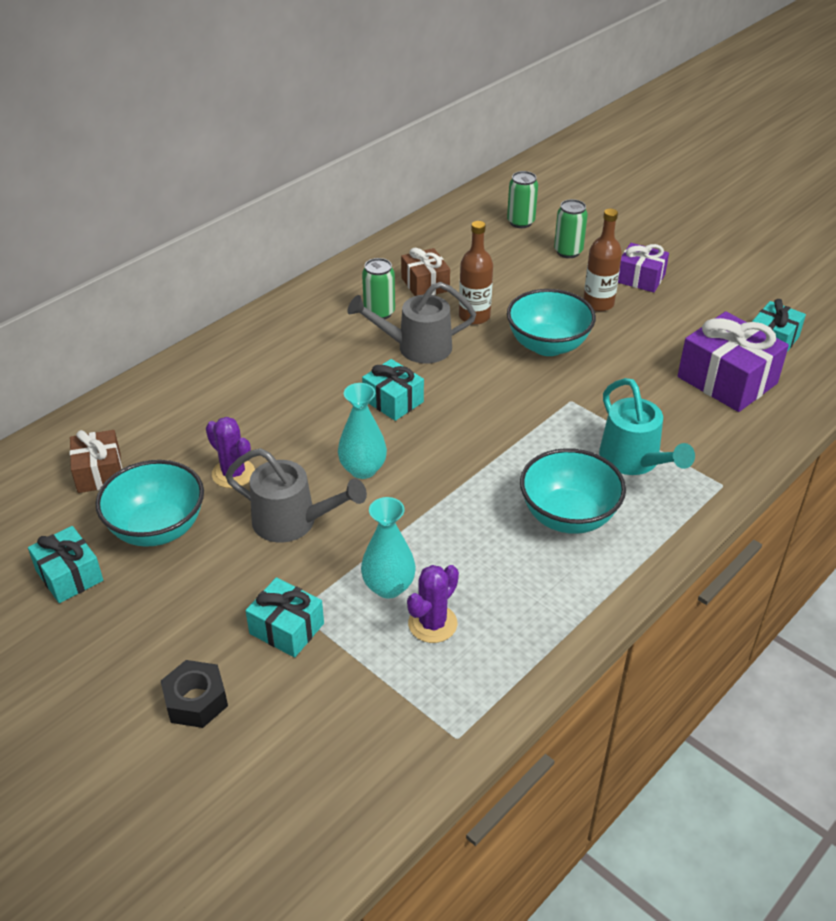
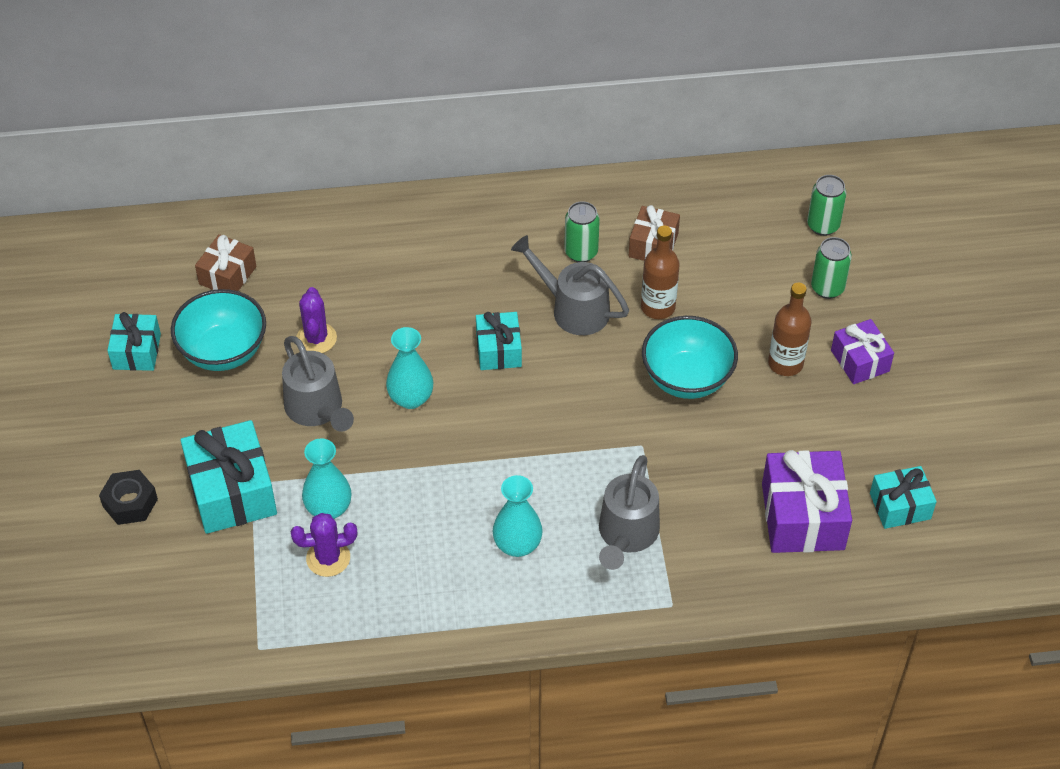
camera: 40 degrees right, 10 degrees up
(287, 628) = (232, 491): turquoise gift -> turquoise gift, size x1.66
(568, 516) = (517, 545): turquoise bowl -> turquoise vase
(635, 461) = (626, 536): turquoise watering can -> grey watering can

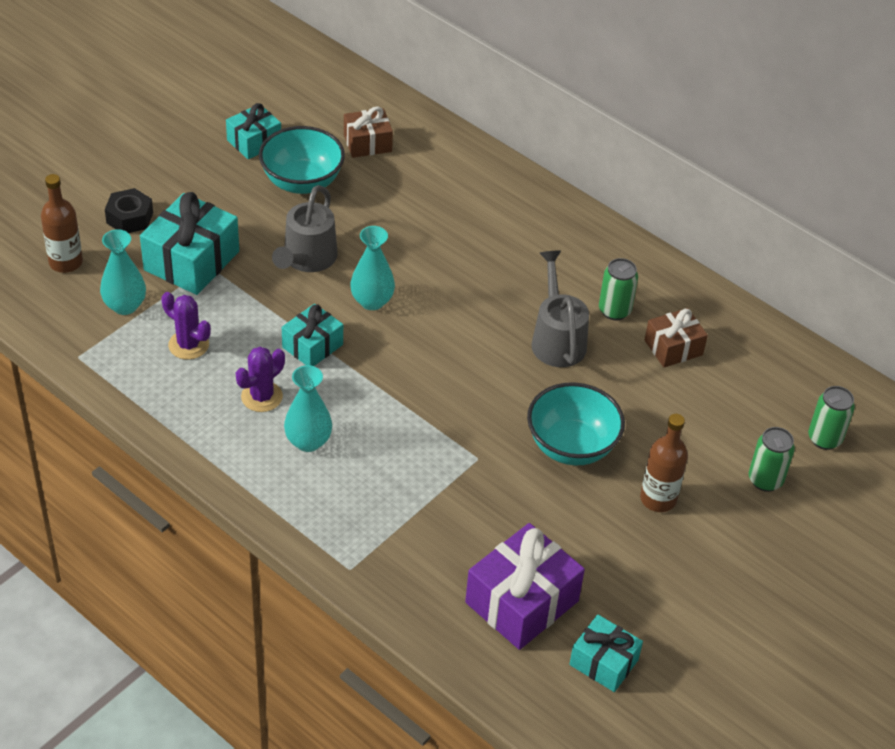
camera: 45 degrees right, 5 degrees down
(316, 338) = (366, 220): purple cactus -> purple cactus (261, 397)
(328, 508) = (230, 318): turquoise vase -> turquoise vase (125, 306)
(499, 350) = (469, 321): turquoise gift -> turquoise gift (312, 346)
(626, 536) = (384, 500): grey watering can -> none
(658, 307) = (618, 387): brown bottle -> brown bottle (66, 262)
(860, 361) = (718, 546): purple gift -> none

